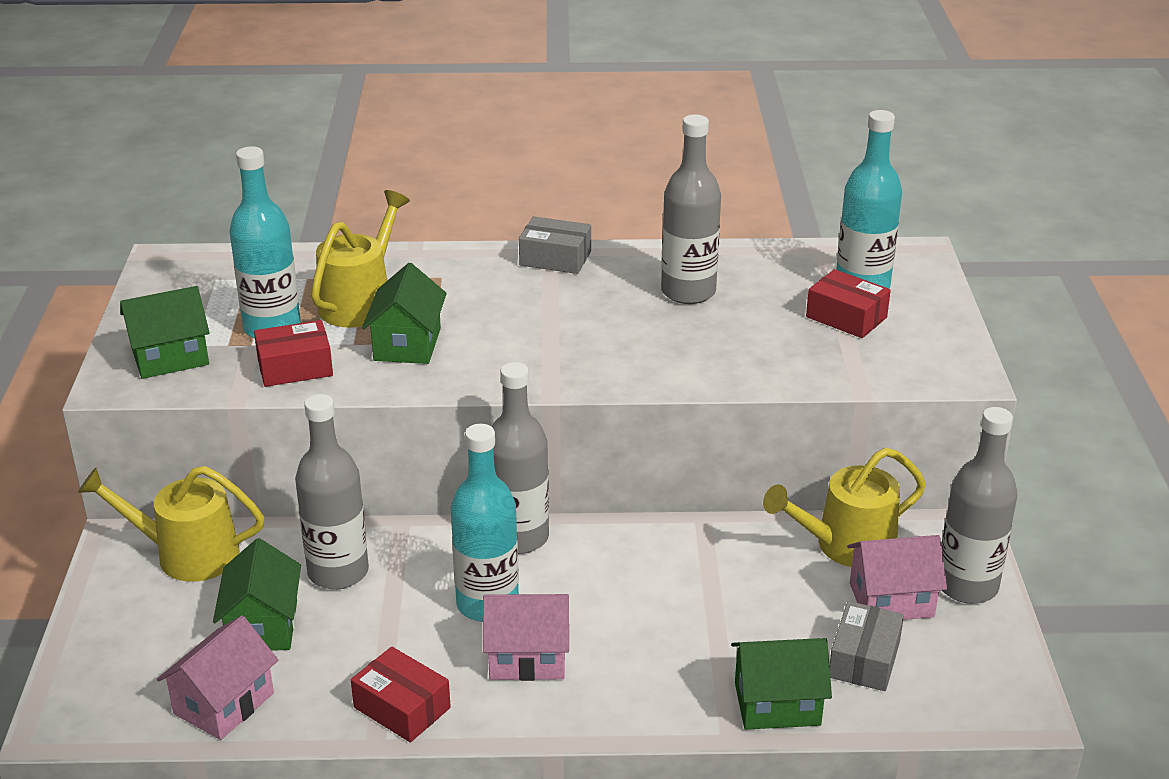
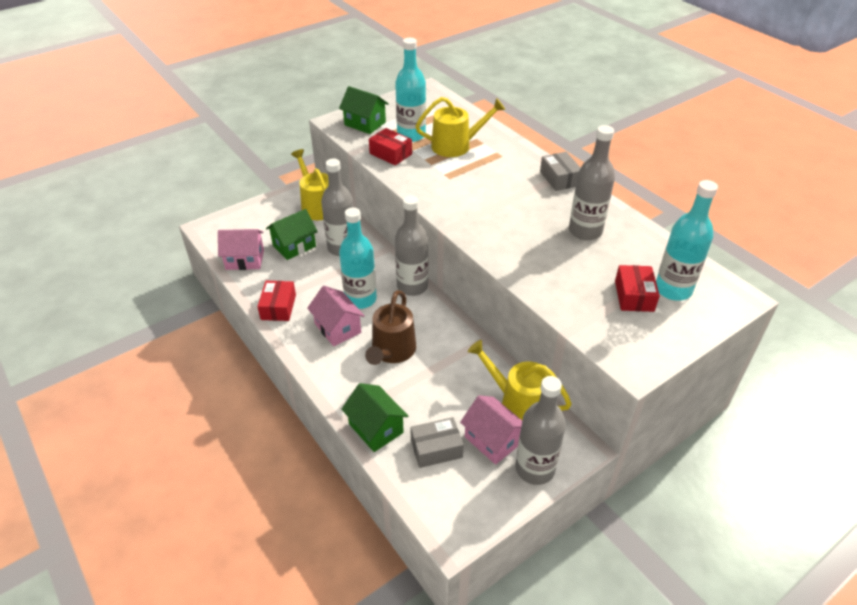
camera: 55 degrees right, 10 degrees up
(407, 344) = (439, 172): green house -> none
(637, 620) = (392, 351): none -> brown watering can

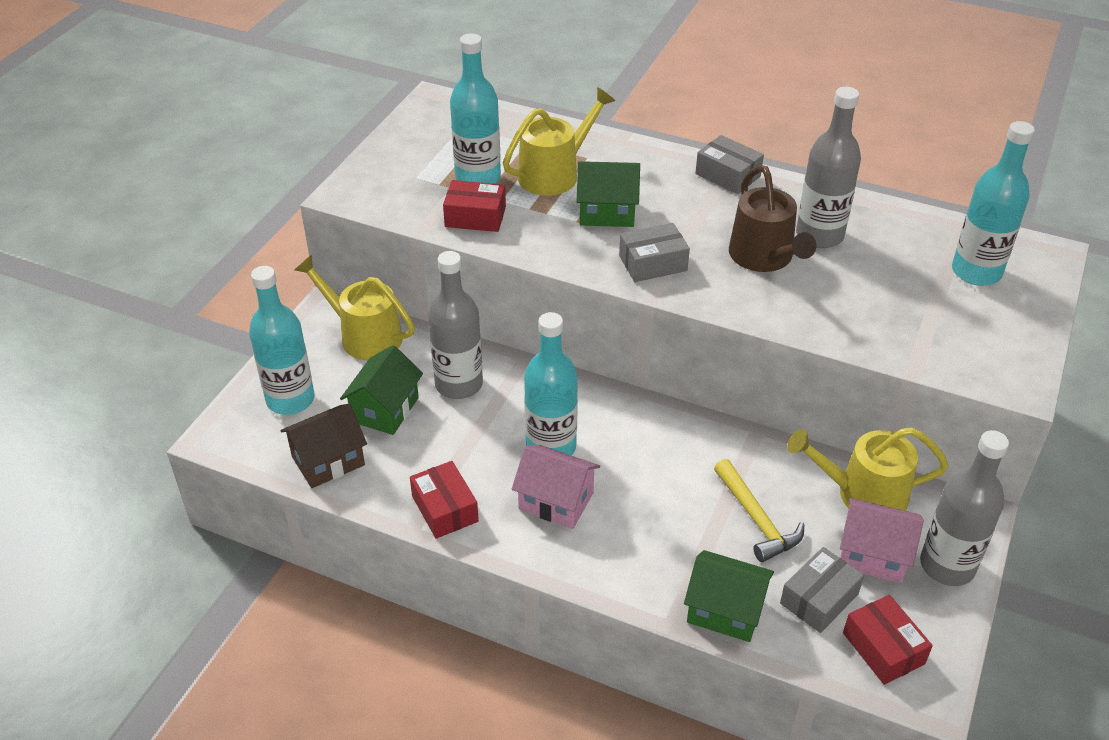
camera: 30 degrees left, 0 degrees up
(245, 260) = (328, 461): pink house -> brown house
(254, 223) = (290, 399): none -> turquoise bottle
(365, 123) = (394, 183): green house -> green house (607, 212)
(392, 351) = (656, 500): brown watering can -> brown watering can (764, 257)
(412, 286) = (604, 400): grey bottle -> none
(440, 387) = (756, 519): none -> yellow hammer
(465, 211) = (653, 263): none -> grey box
(634, 296) = (943, 297): red box -> red box (883, 648)

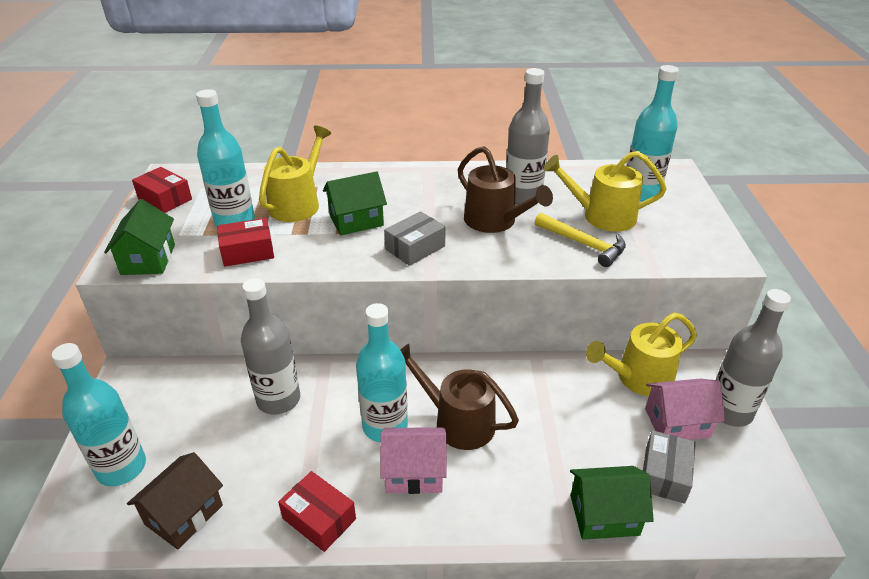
camera: 25 degrees left, 5 degrees down
(364, 336) = (173, 385): yellow watering can -> yellow watering can (602, 216)
(385, 409) = (220, 445): green house -> green house (148, 259)
(628, 468) = (457, 421): none -> brown watering can
(728, 175) = (431, 173): grey box -> none
(756, 519) = (578, 427): yellow hammer -> yellow hammer (583, 244)
(883, 648) = (735, 496): red box -> red box (165, 199)

